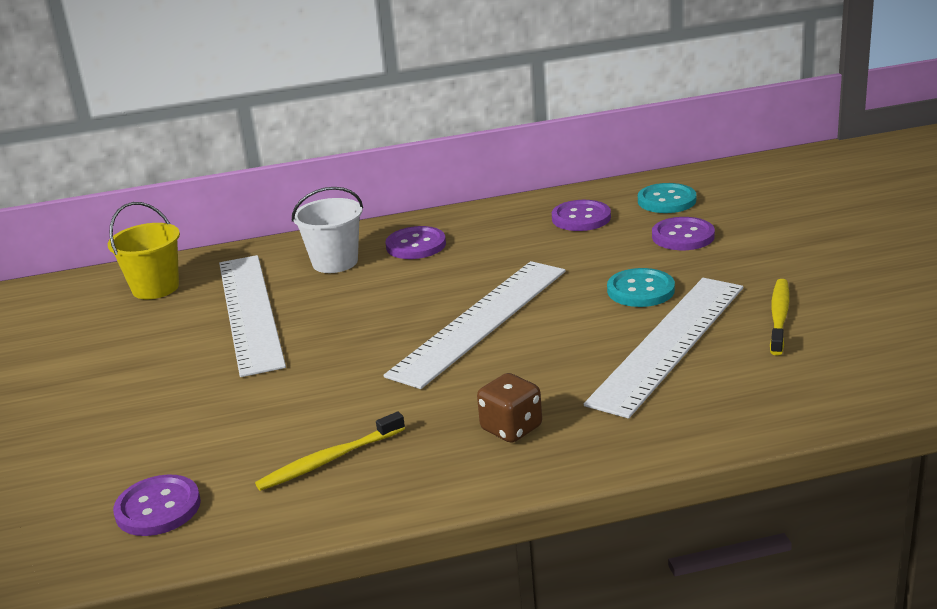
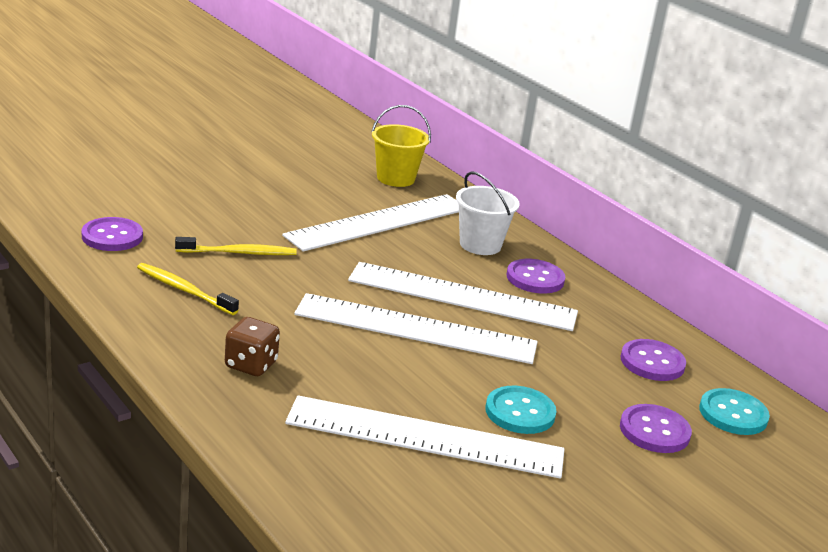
camera: 60 degrees right, 0 degrees up
(431, 287) = (462, 297): none -> white ruler
(779, 317) = (512, 506): yellow toothbrush -> yellow toothbrush (239, 253)

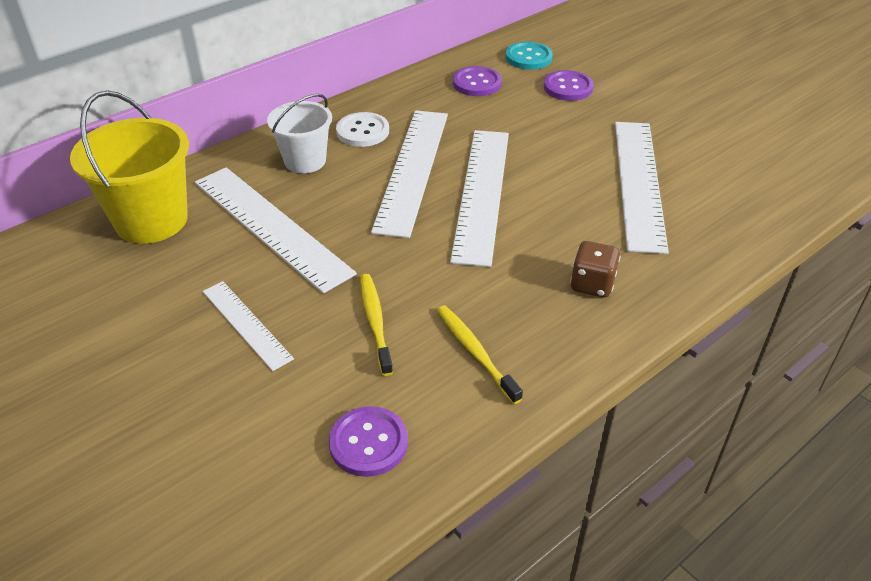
camera: 90 degrees left, 15 degrees up
(184, 290) = (475, 352): yellow toothbrush -> yellow toothbrush turned 120 degrees clockwise
(256, 205) = (246, 324): none -> white ruler
(395, 178) = (151, 220): yellow bucket -> yellow bucket, size x1.58
(520, 412) = (579, 141): turquoise button -> none
(535, 278) = (363, 131): purple button -> white button

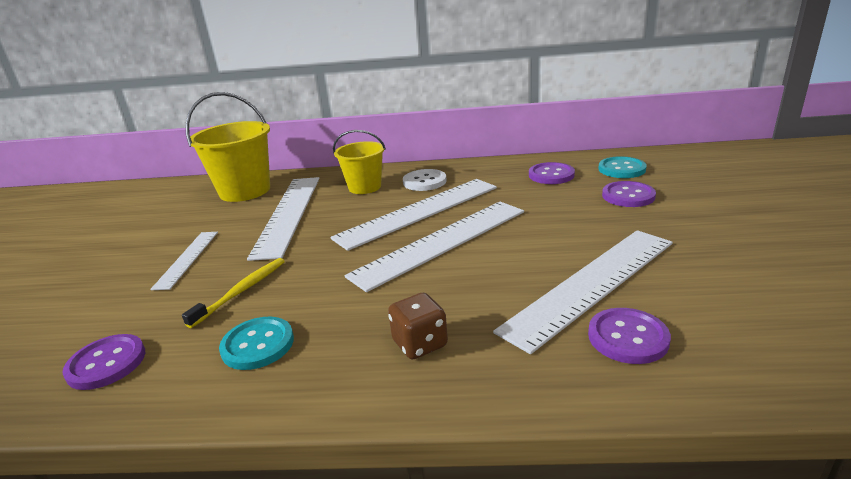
camera: 45 degrees right, 15 degrees down
(305, 161) = (365, 187): white bucket -> yellow bucket
(475, 352) = (258, 345): yellow toothbrush -> turquoise button
(704, 213) = (627, 337): none -> purple button

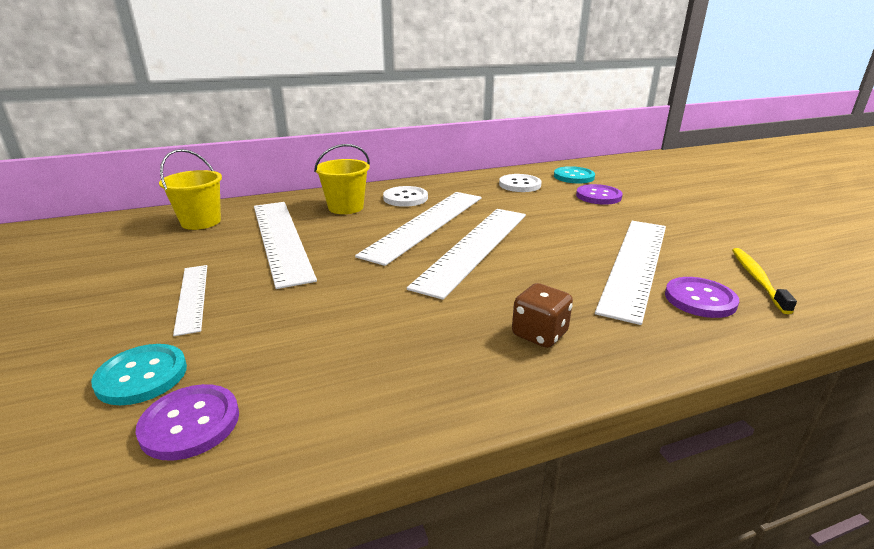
camera: 25 degrees left, 0 degrees up
(242, 291) = (299, 319): yellow toothbrush -> yellow toothbrush (757, 279)
(245, 191) = (201, 222): yellow bucket -> yellow bucket, size x0.63
(258, 345) = (372, 366): turquoise button -> turquoise button (142, 376)
(551, 175) = (519, 185): purple button -> white button

